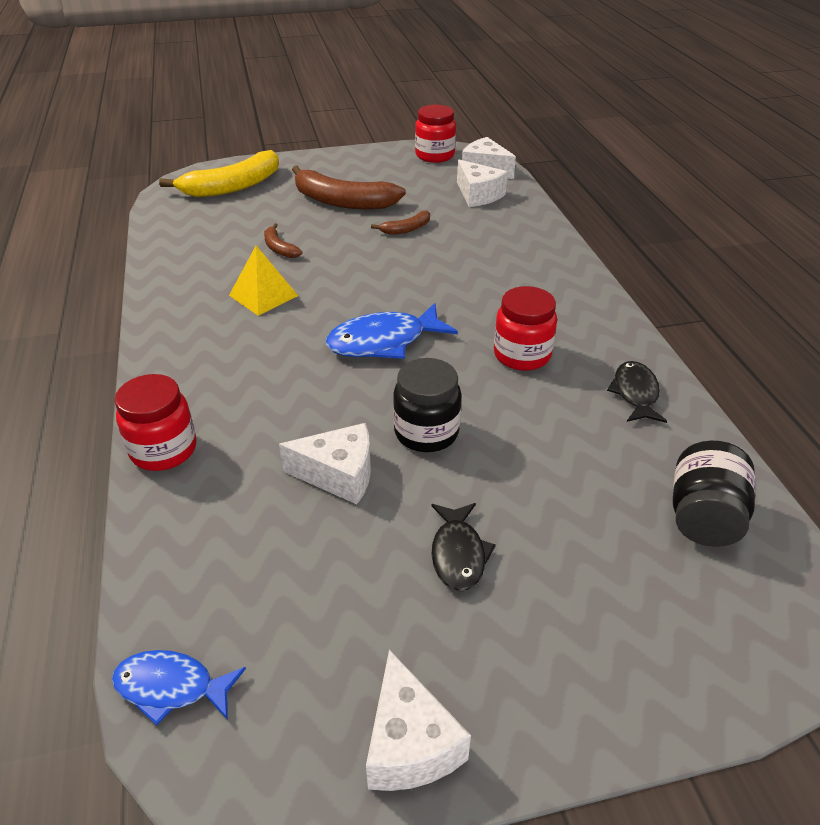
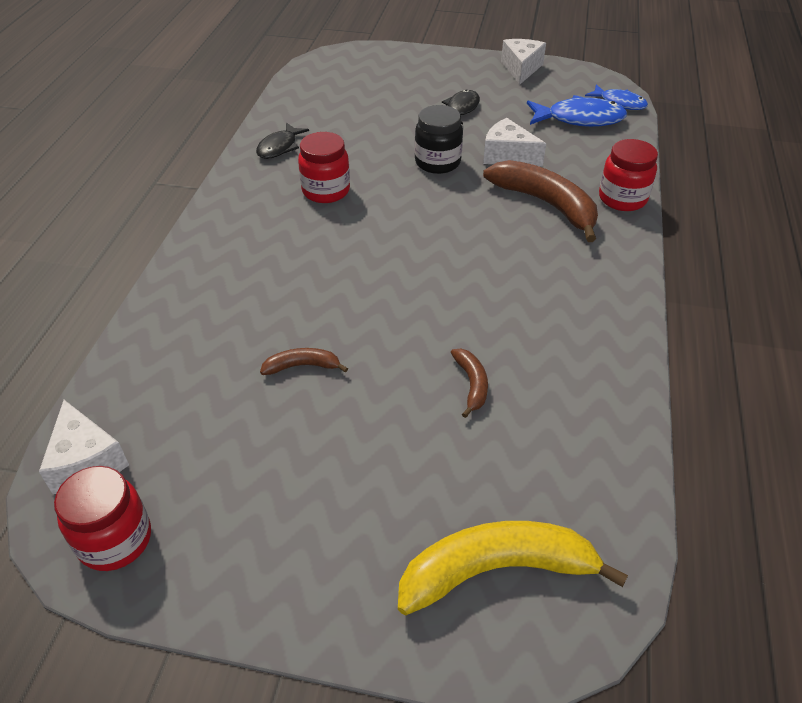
camera: 155 degrees left, 5 degrees up
(263, 295) = (513, 315): yellow pyramid -> none
(343, 202) = (344, 456): brown banana -> brown banana (546, 204)
(384, 341) = (424, 232): blue fish -> blue fish (579, 119)
(478, 195) = (158, 402): white cheese -> none
(703, 517) = (322, 91): black jar -> none

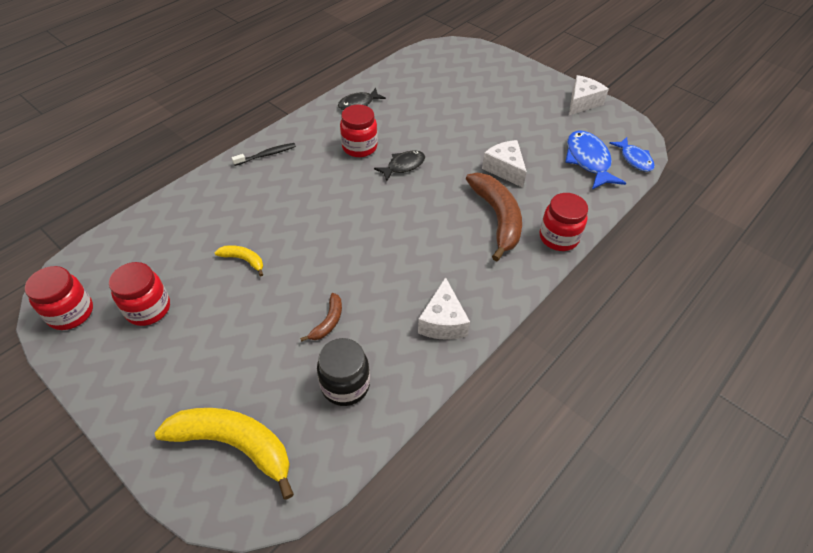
camera: 30 degrees right, 5 degrees up
(86, 462) = (93, 261): white cheese -> white cheese (443, 321)
(215, 241) = (266, 155): none -> black toothbrush
(228, 479) = (148, 309): none -> red jar
(302, 366) = (243, 260): brown banana -> yellow banana
(437, 162) = (451, 155): black jar -> black jar (345, 385)
(461, 109) = (506, 119): black fish -> black fish (403, 166)
(579, 119) = (588, 161): blue fish -> blue fish turned 135 degrees counterclockwise

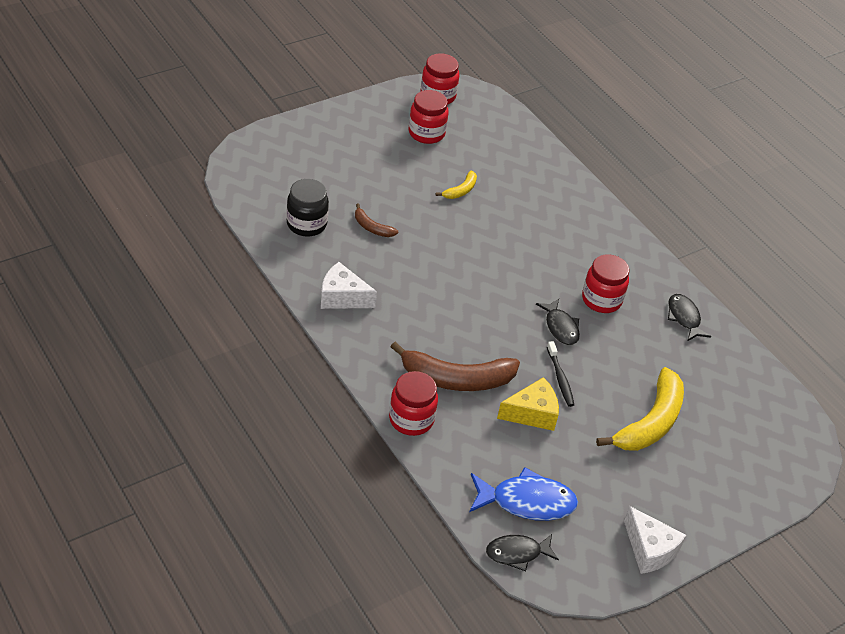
camera: 100 degrees right, 5 degrees down
(234, 444) = (285, 161): yellow banana -> yellow banana (650, 422)
(266, 155) = (605, 227): black toothbrush -> black toothbrush (560, 378)
(505, 169) = (532, 413): white cheese -> yellow cheese
(634, 159) = (517, 553): blue fish -> black fish

